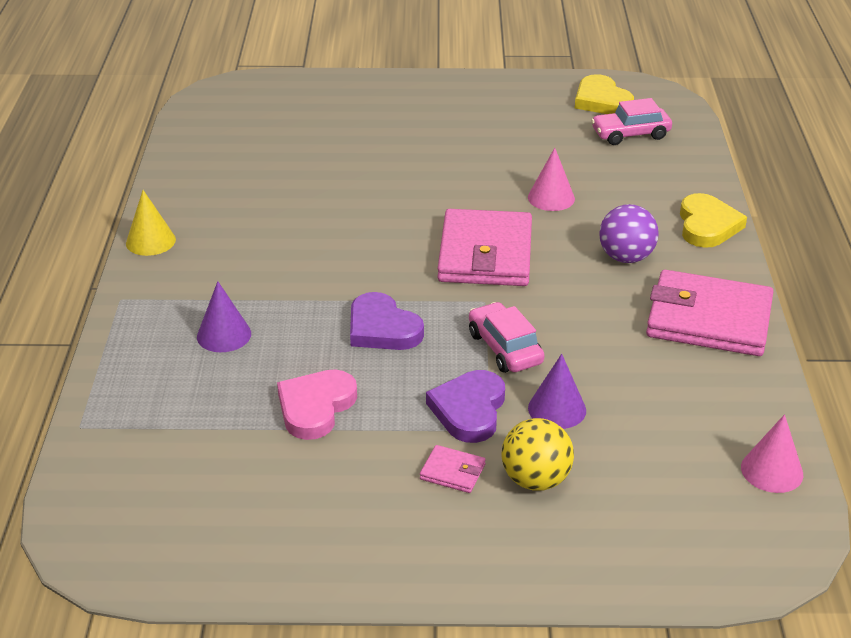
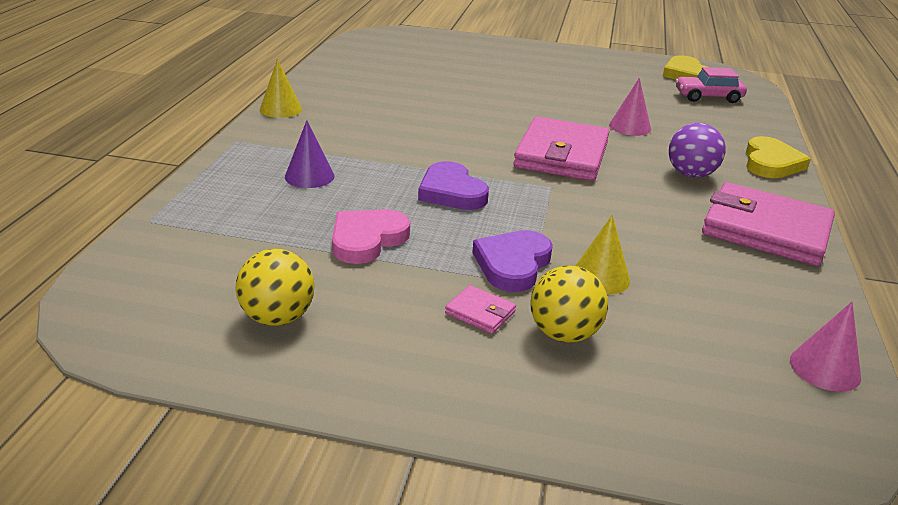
camera: 10 degrees right, 5 degrees down
(263, 515) = (278, 317): none -> yellow ball
(504, 348) = (561, 222): pink car -> none
(557, 409) = (600, 277): purple cone -> yellow cone

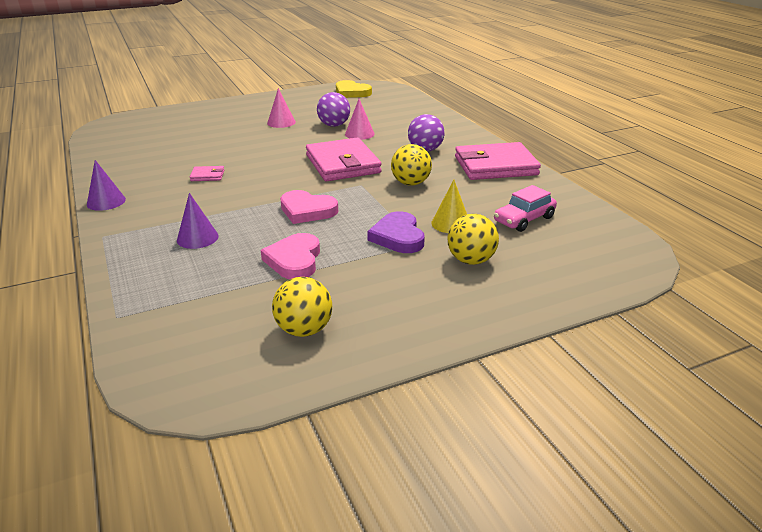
camera: 35 degrees left, 0 degrees up
(280, 109) = (106, 202): yellow cone -> purple cone
(451, 192) = (307, 210): purple heart -> pink heart
(480, 312) = (416, 270): pink wallet -> pink wallet (207, 175)
(611, 107) = (334, 125): none -> purple ball
(615, 208) = (410, 183): none -> yellow ball
(708, 97) = (380, 102): pink car -> pink car (524, 219)
(771, 163) = (456, 129): yellow heart -> none
(825, 368) = (596, 221): pink cone -> pink cone (281, 122)

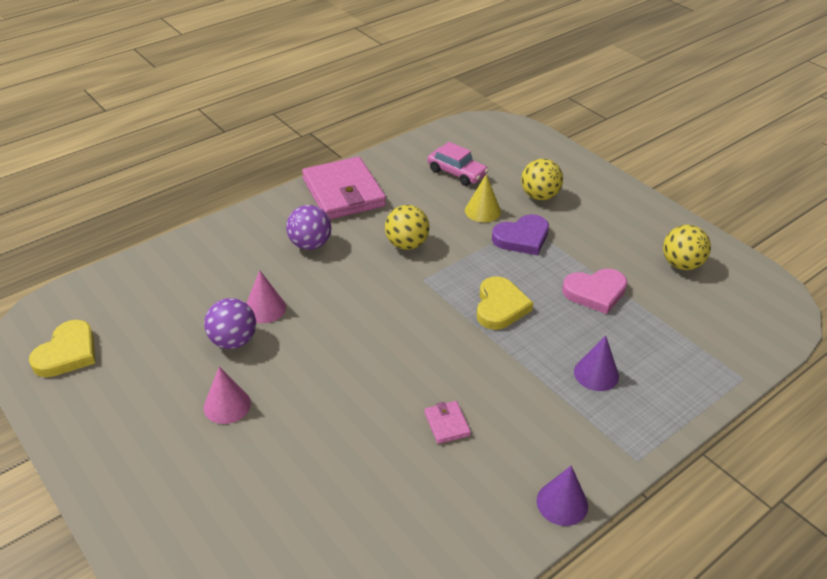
camera: 105 degrees left, 10 degrees up
(307, 210) = (500, 306): pink heart -> yellow heart
(343, 164) = (371, 304): pink wallet -> none

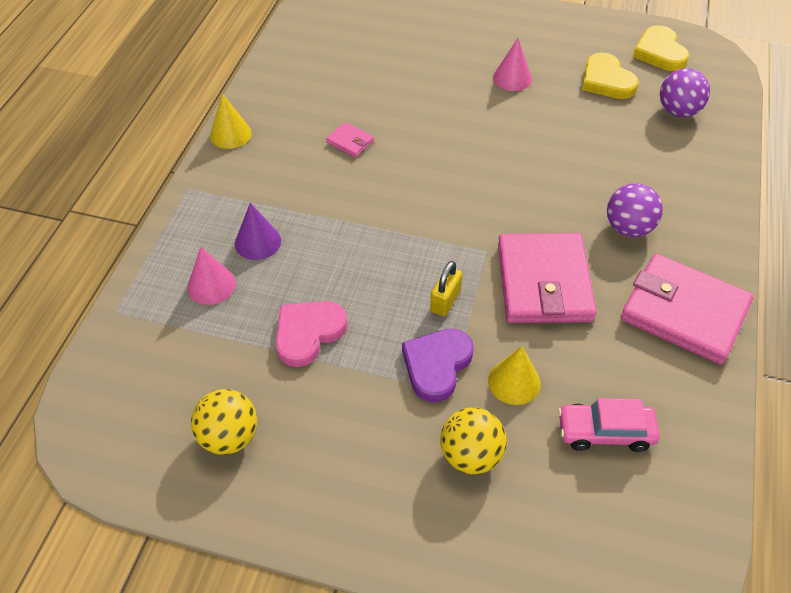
camera: 145 degrees right, 10 degrees up
(233, 341) = (567, 116): purple ball -> purple ball (678, 111)
(265, 308) = (581, 150): pink cone -> pink cone (211, 285)
(406, 244) = (544, 282): yellow ball -> pink wallet
(483, 265) = (445, 301): none -> yellow padlock
(500, 306) = (390, 262): yellow heart -> yellow heart (606, 81)
(562, 503) = (230, 134): purple cone -> yellow cone

